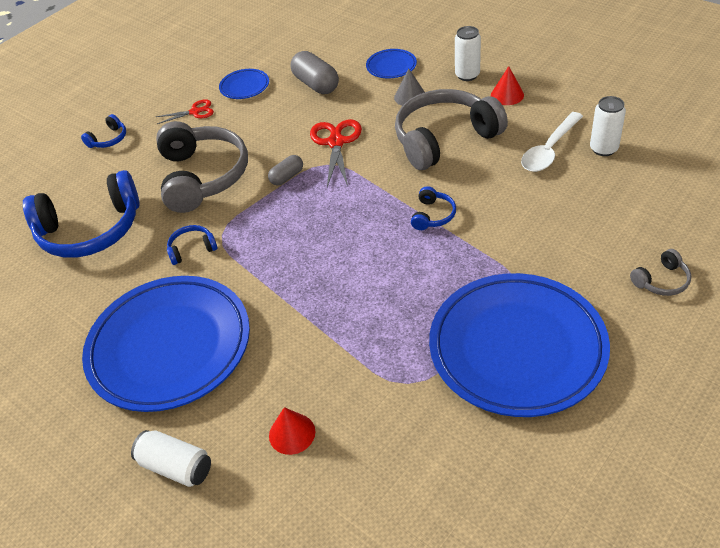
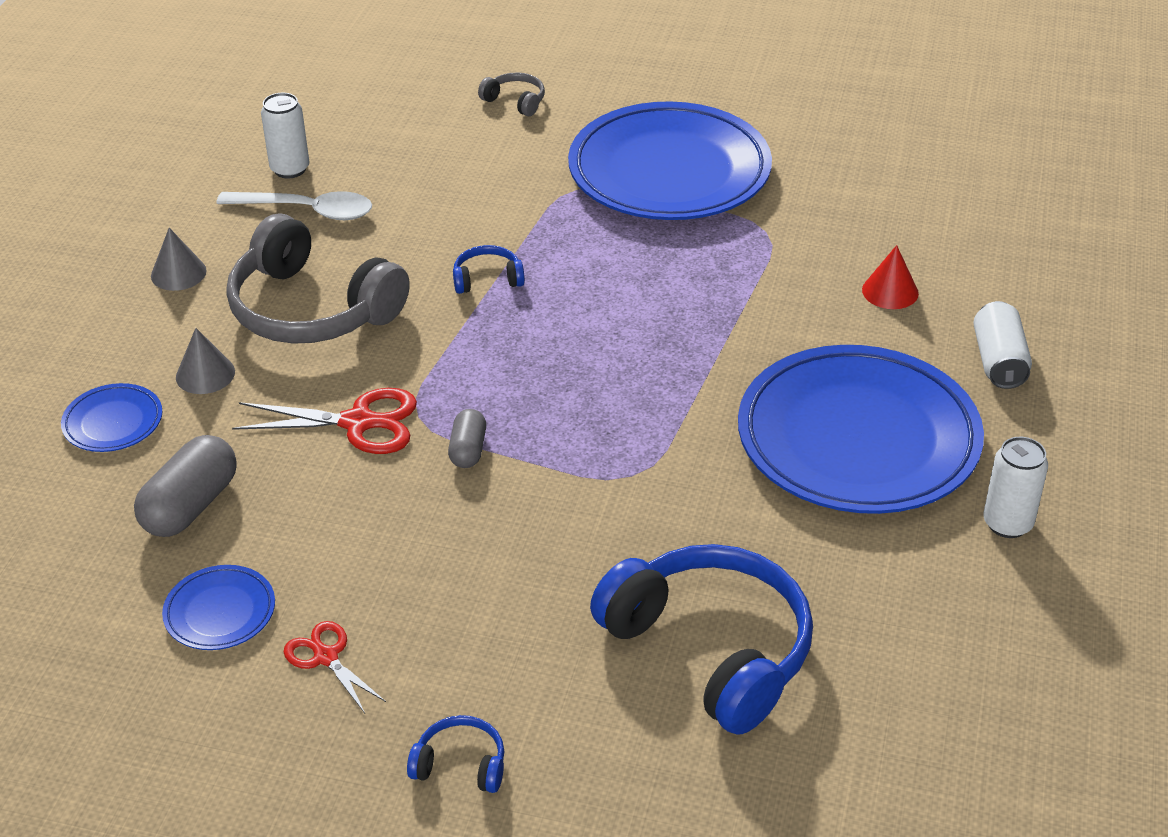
camera: 120 degrees left, 5 degrees down
(192, 249) = (679, 495): blue headphones -> none
(202, 176) = (511, 558): grey headphones -> none
(287, 177) = (468, 450): grey capsule -> grey capsule turned 75 degrees clockwise
(336, 142) = (358, 422): red scissors -> red scissors turned 150 degrees counterclockwise
(467, 75) = (127, 326): white can -> white can (1007, 523)
(507, 95) = (178, 273): red cone -> grey cone

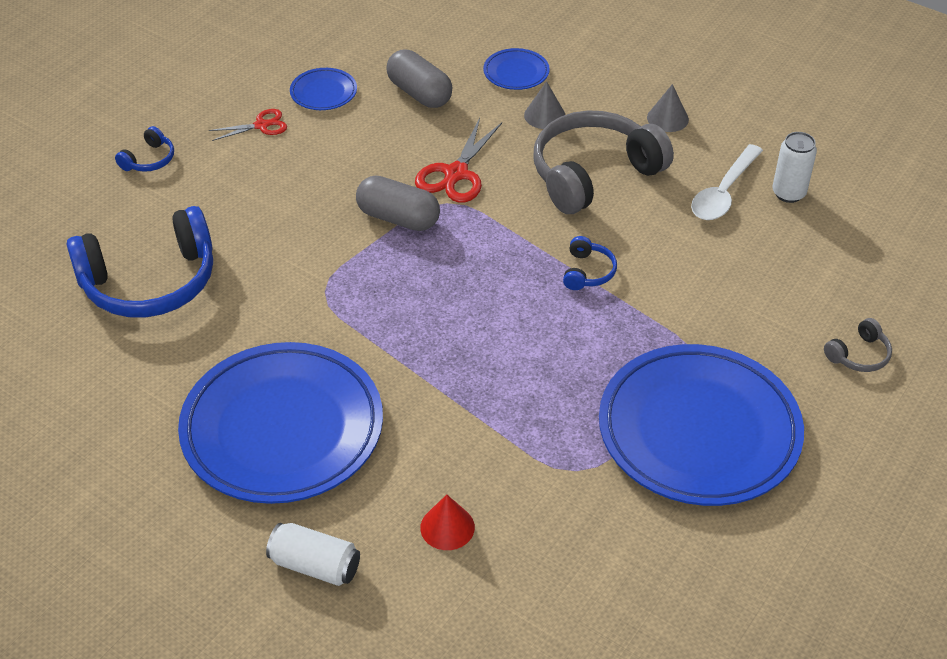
camera: 110 degrees right, 5 degrees up
(468, 450) = (398, 218): grey capsule -> grey capsule, size x1.72
(1007, 523) = (142, 482): white can -> none

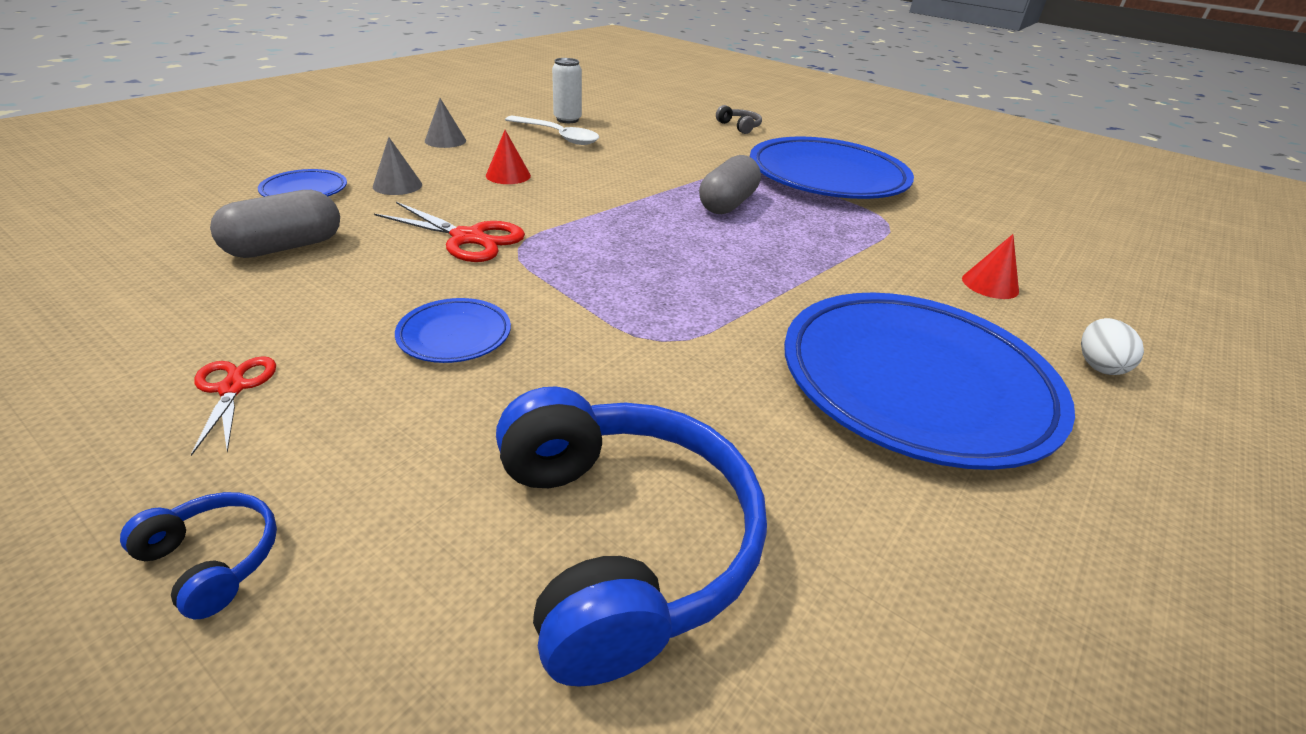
camera: 90 degrees left, 10 degrees down
(315, 565) = (1098, 365): white can -> white egg
(323, 93) = (202, 320): blue plate -> blue plate (455, 335)
(398, 218) = (534, 279): grey capsule -> grey capsule (727, 204)
(587, 272) = (646, 193): blue headphones -> none
(593, 174) = (508, 175): grey headphones -> red cone

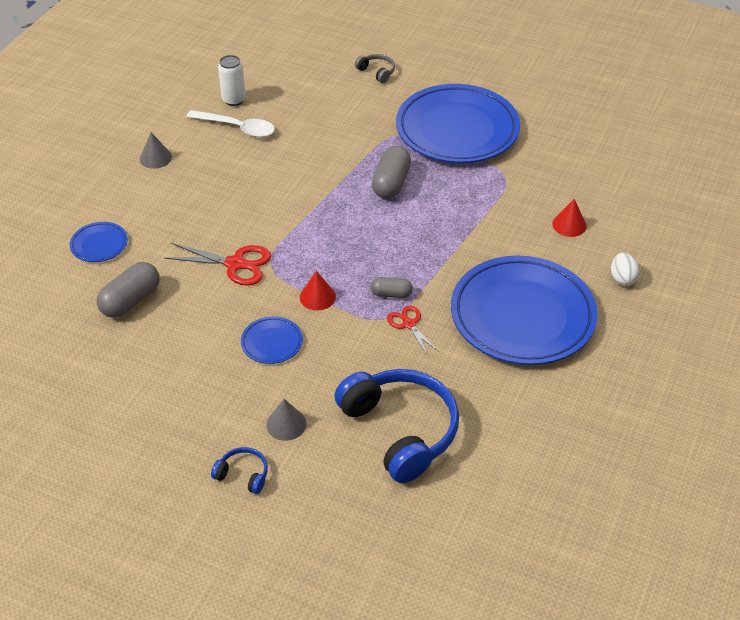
camera: 10 degrees left, 10 degrees up
(233, 388) = (184, 401): red scissors -> red scissors (409, 324)
(397, 185) = (156, 222): grey cone -> grey cone (286, 424)
(508, 175) = (226, 190): red cone -> red cone (317, 297)
(687, 312) = (391, 294): none -> grey capsule

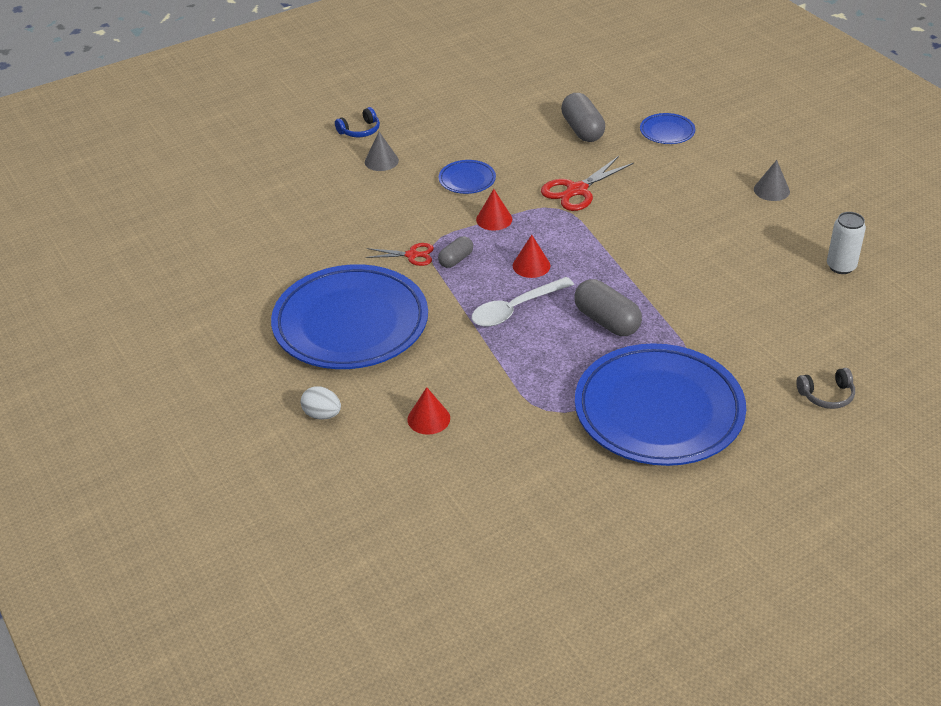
camera: 125 degrees right, 5 degrees down
(237, 128) = (785, 253): white spoon -> white spoon (515, 309)
(361, 247) = (531, 265): none -> red cone
(400, 430) = (315, 208): blue headphones -> none

